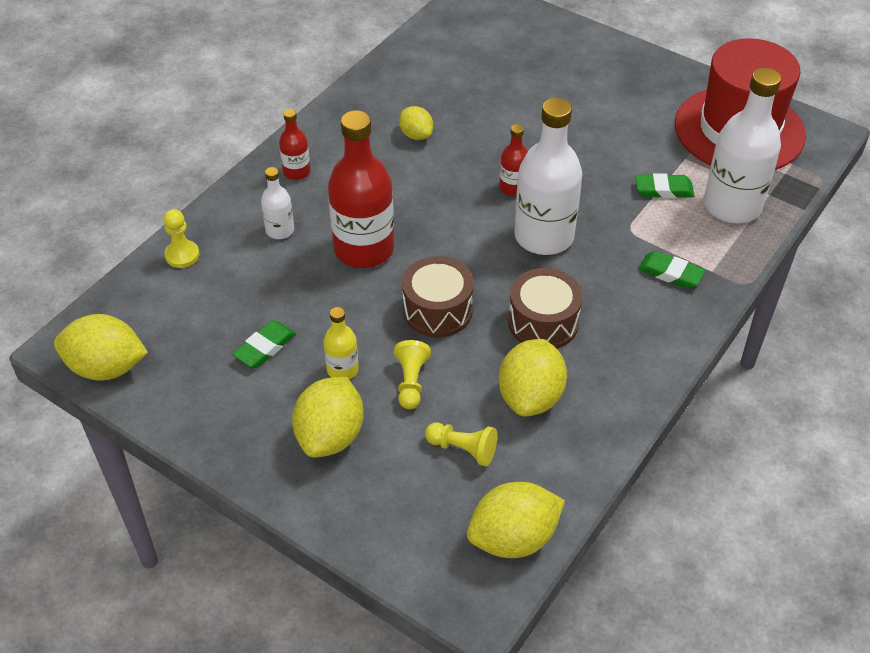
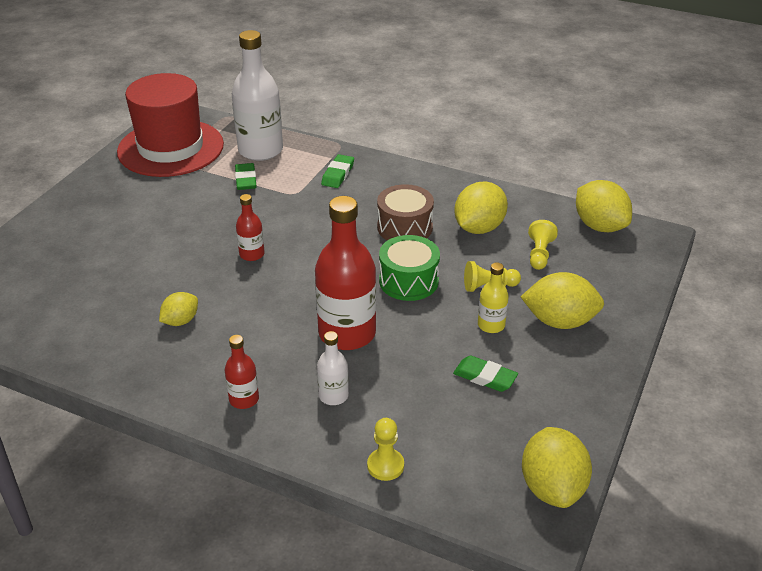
camera: 100 degrees left, 10 degrees down
(437, 310) = (408, 281): brown drum -> green drum
(530, 397) = (479, 228): yellow lemon -> yellow lemon turned 60 degrees counterclockwise
(544, 236) = (310, 233): white bottle -> none

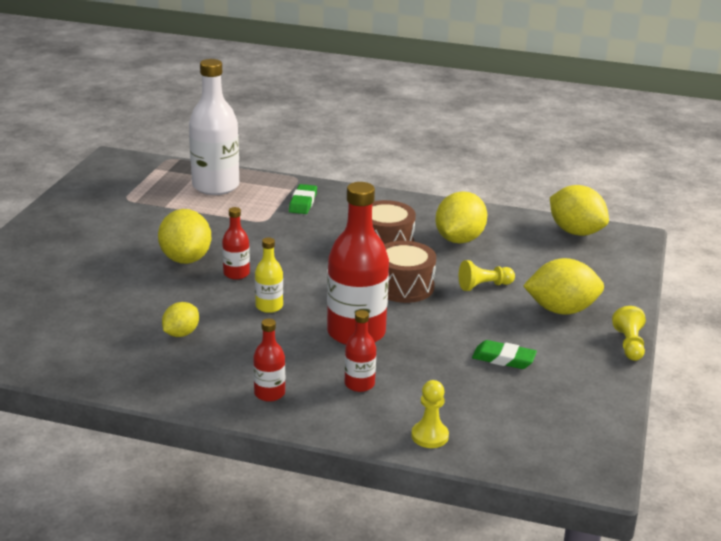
camera: 10 degrees left, 10 degrees down
(171, 148) = (119, 188): red hat -> none
(246, 180) = (208, 211): green eraser -> none
(333, 396) = (359, 384): white bottle -> red bottle
(408, 281) = (403, 286): green drum -> brown drum
(491, 325) = (496, 317): yellow bottle -> yellow bottle (269, 306)
(539, 254) = (525, 257): yellow pawn -> yellow pawn (629, 345)
(552, 487) = (595, 440): yellow lemon -> yellow lemon (186, 259)

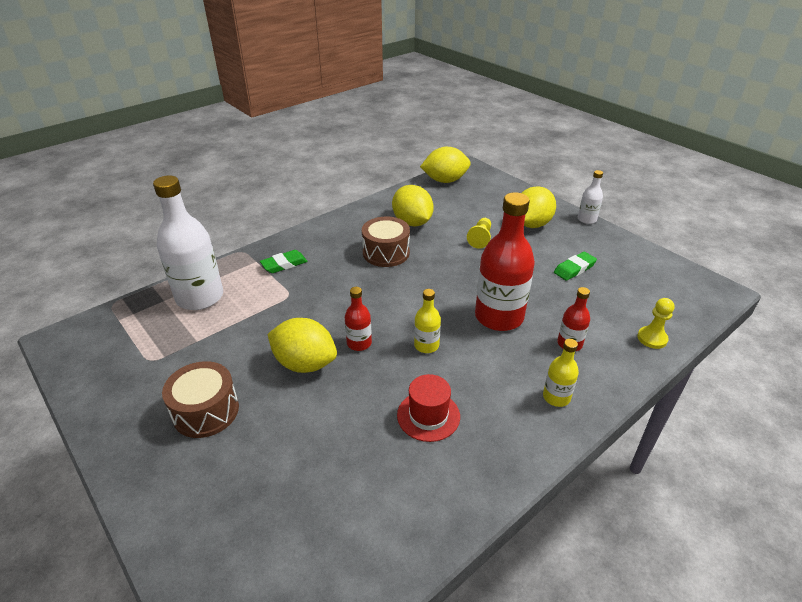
camera: 55 degrees left, 10 degrees up
(181, 333) = (428, 416): yellow lemon -> red hat
(269, 393) = (556, 397): red bottle -> yellow bottle
(303, 202) = (284, 264): green eraser -> green eraser turned 75 degrees counterclockwise
(403, 286) = (453, 270): brown drum -> brown drum (206, 411)
(629, 345) = (586, 219): yellow pawn -> white bottle

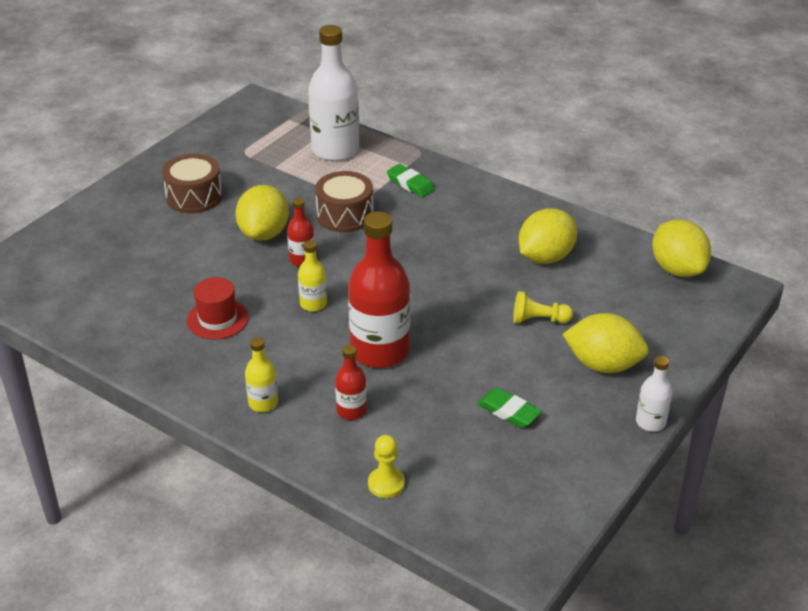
camera: 75 degrees right, 0 degrees up
(386, 253) = (467, 248): brown drum -> brown drum (345, 215)

